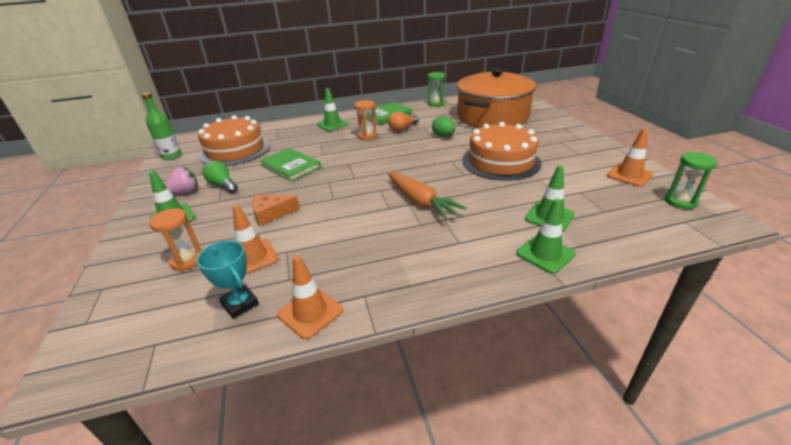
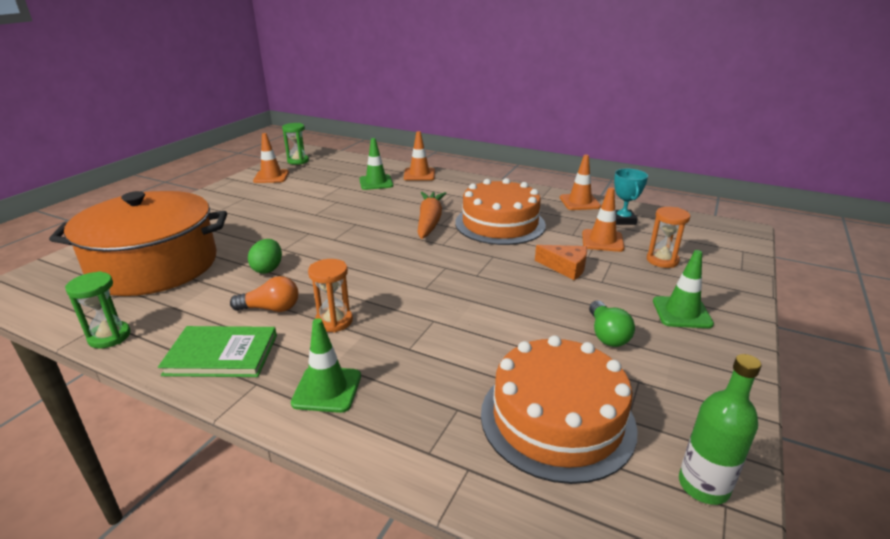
camera: 140 degrees left, 5 degrees down
(185, 192) = (665, 350): pink strawberry -> none
(290, 166) = (496, 321): green book -> none
(501, 161) = (304, 219): orange cake -> orange cake (500, 223)
(545, 254) = (419, 174): green traffic cone -> orange traffic cone

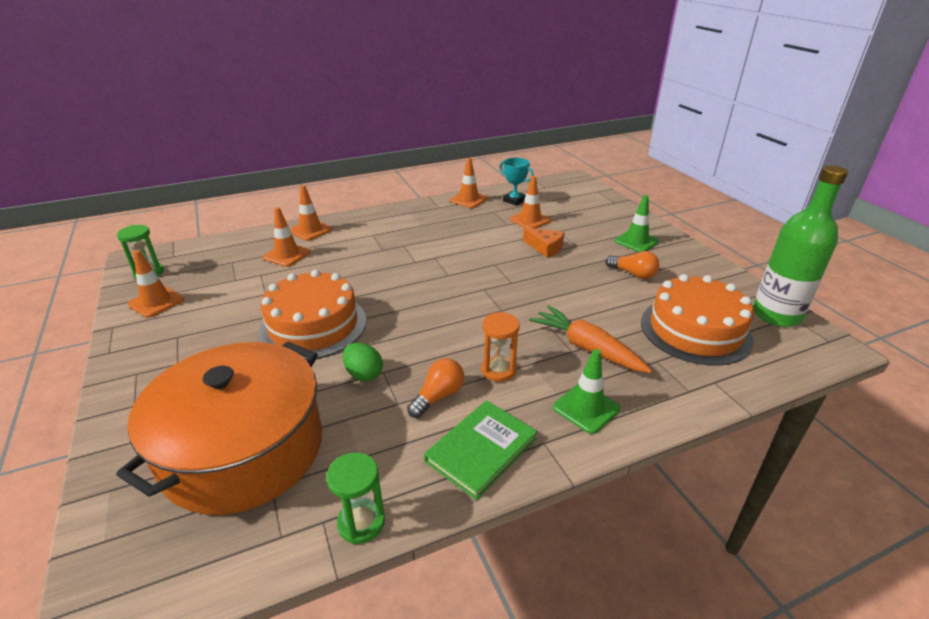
camera: 50 degrees left, 5 degrees up
(376, 182) = (287, 255): green traffic cone -> orange traffic cone
(429, 222) = (404, 264): orange carrot -> orange carrot (587, 348)
(500, 223) = (453, 240): orange cake -> orange cake (313, 325)
(565, 267) = (545, 248): orange cheese -> orange cheese turned 60 degrees clockwise
(607, 334) = (633, 274): green light bulb -> orange light bulb
(662, 260) = (577, 216): orange hourglass -> none
(703, 486) = (776, 315): green bottle -> green bottle, size x1.62

